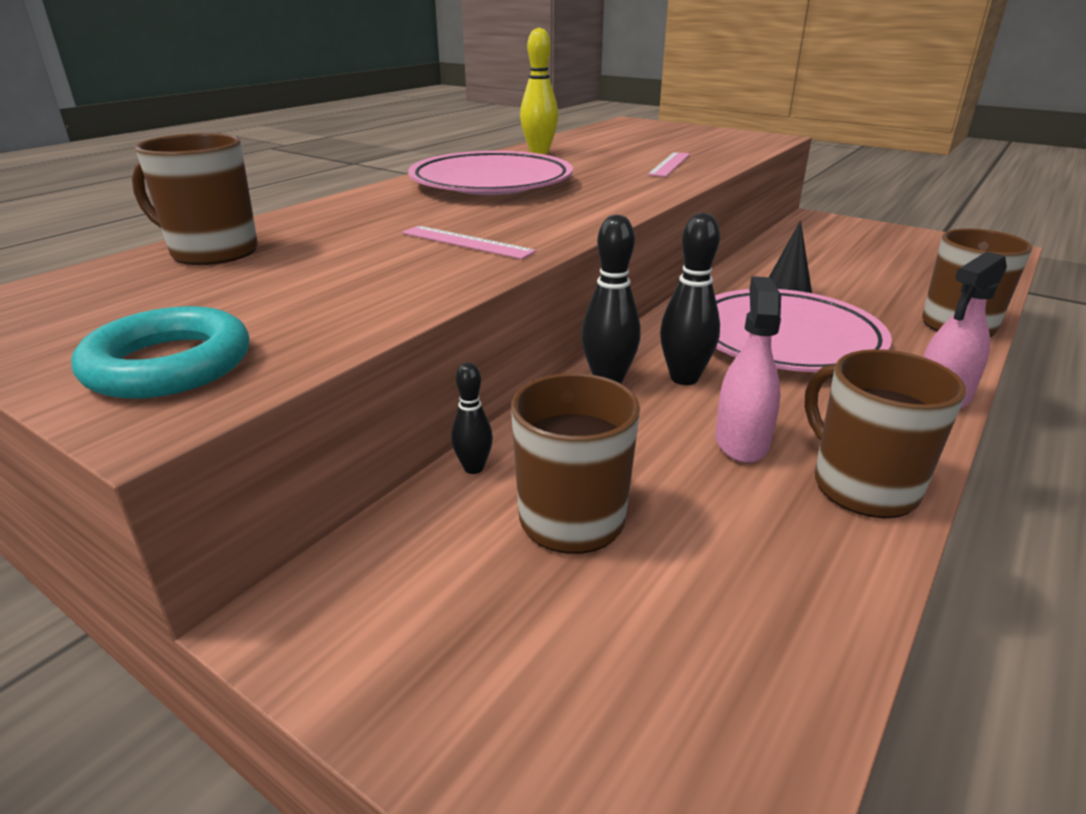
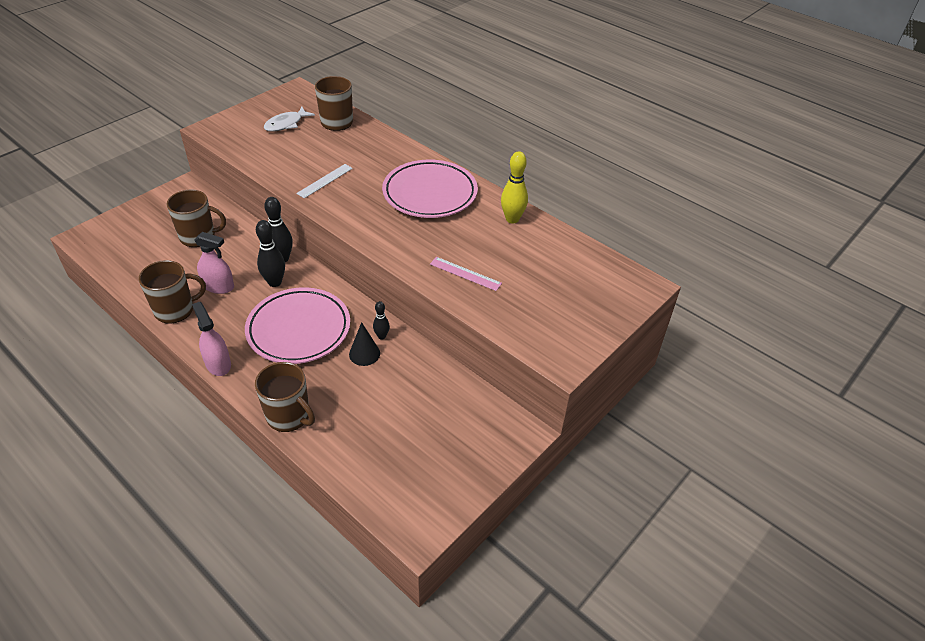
camera: 95 degrees right, 15 degrees up
(169, 364) = (237, 127): turquoise ring -> none
(192, 300) = (286, 124): none -> white fish
(466, 242) = (325, 181): pink ruler -> white ruler
(473, 468) = (236, 218): black bowling pin -> black bowling pin (382, 336)

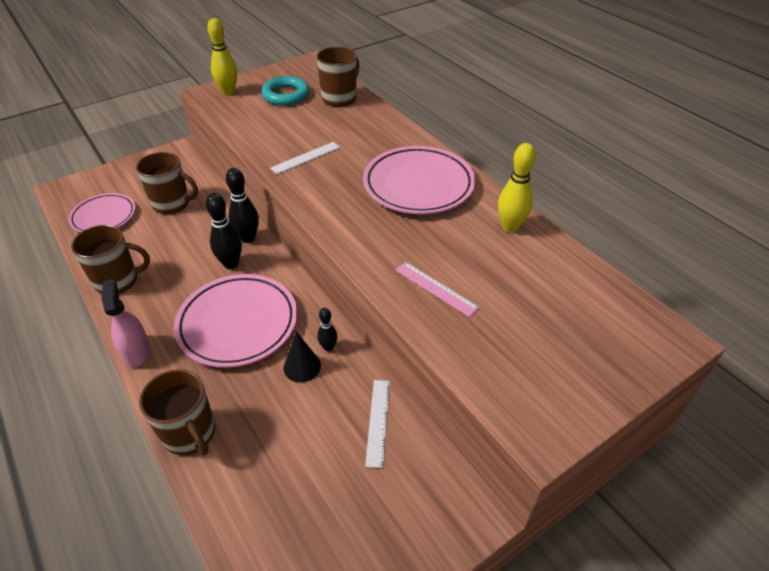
camera: 15 degrees right, 0 degrees up
(137, 257) = (104, 216): none -> pink plate
(218, 286) = (171, 260): pink spray bottle -> none
(229, 126) = (228, 92): none -> yellow bowling pin
(286, 124) = (286, 95): white fish -> turquoise ring
(437, 383) = (378, 421): none -> white ruler

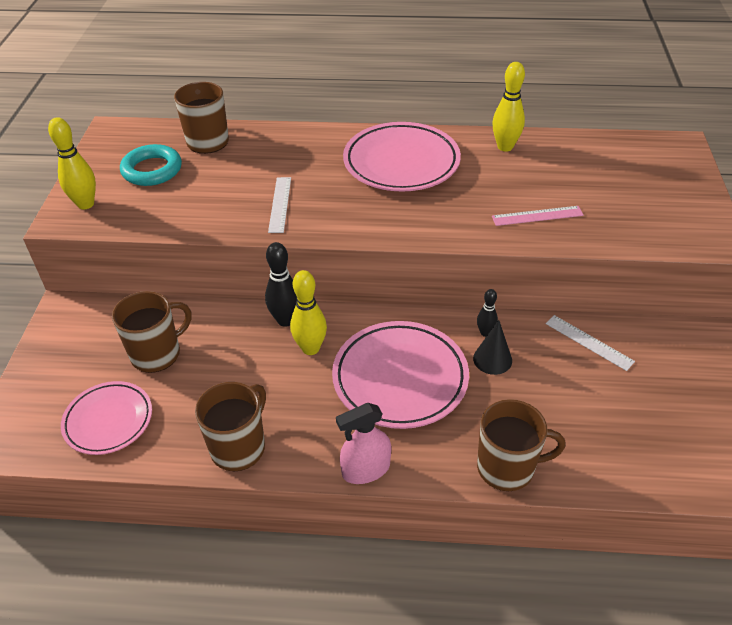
camera: 50 degrees left, 0 degrees up
(136, 351) = (366, 469): pink spray bottle -> pink spray bottle turned 45 degrees counterclockwise
(231, 264) = (310, 348): black bowling pin -> yellow bowling pin

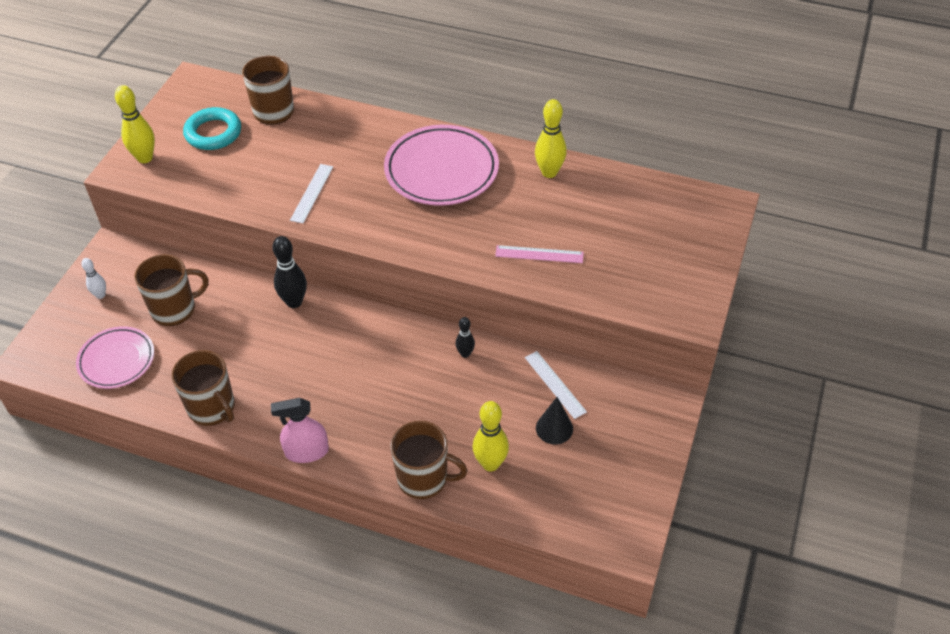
camera: 15 degrees right, 5 degrees up
(67, 356) = (100, 295): none -> white bowling pin
(239, 447) = (212, 408): brown mug -> brown mug turned 90 degrees clockwise
(310, 348) = (305, 334): yellow bowling pin -> yellow bowling pin (490, 464)
(400, 378) = (370, 379): pink plate -> none
(492, 359) = (459, 380): black cone -> black cone (554, 428)

